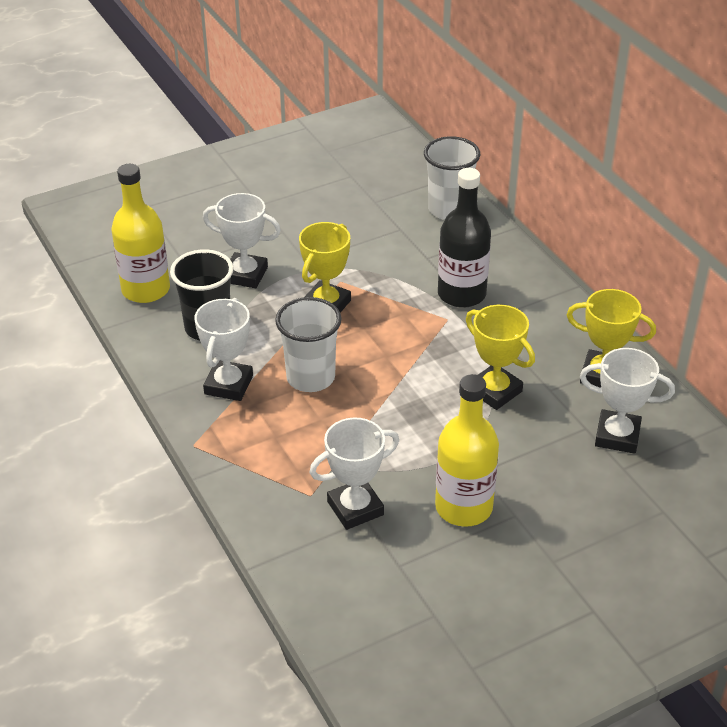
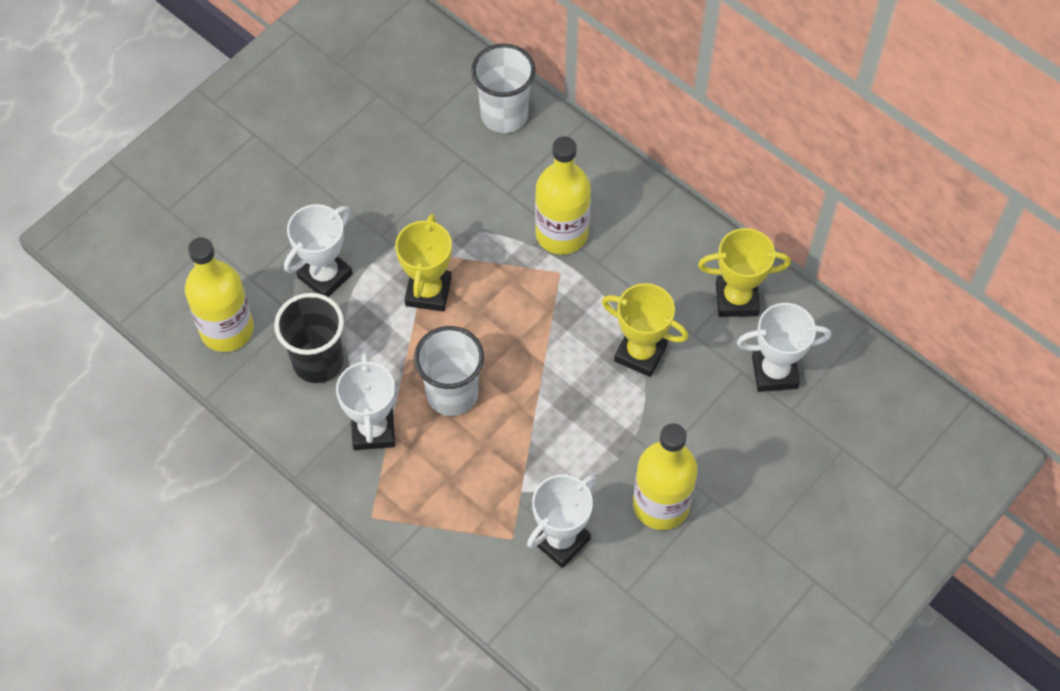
camera: 20 degrees left, 20 degrees up
(245, 275) = (325, 276): white trophy -> white trophy turned 45 degrees counterclockwise
(461, 294) = (561, 233): black bottle -> yellow bottle

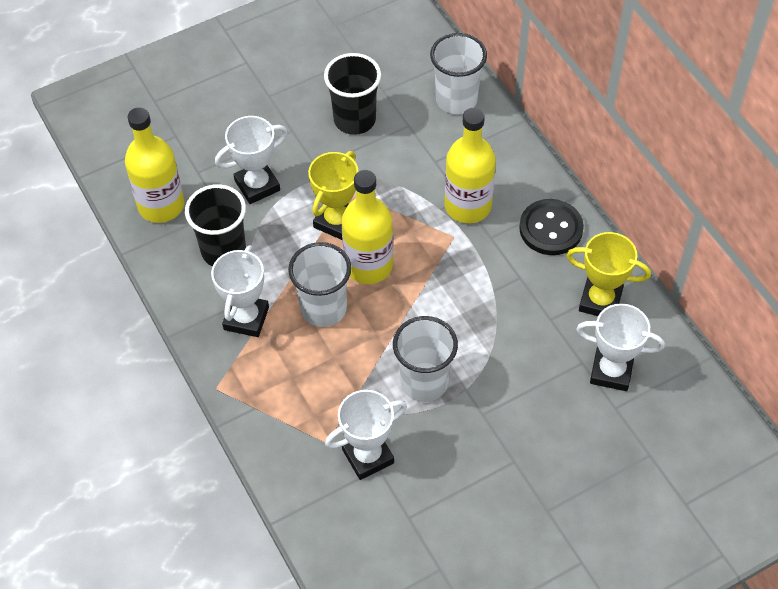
camera: 20 degrees right, 5 degrees down
(402, 169) = (354, 120): none -> black cup
(588, 442) = (424, 382): none -> white cup
(640, 353) = (498, 321): yellow trophy -> none
(658, 234) = (551, 229): none -> black button
(661, 505) = (467, 453): yellow bottle -> yellow bottle (368, 265)

